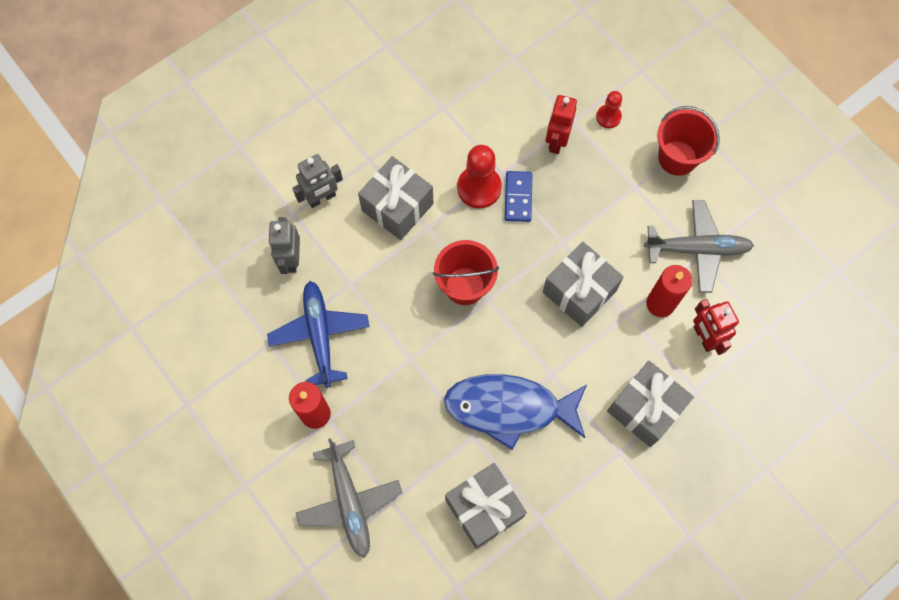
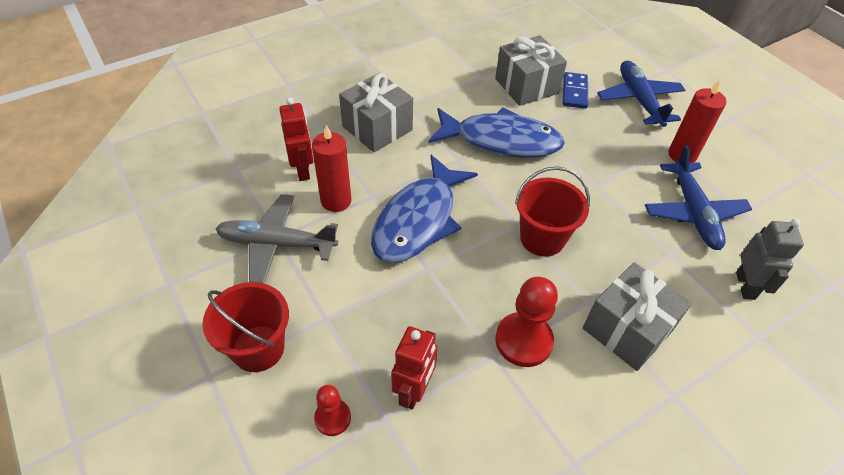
camera: 175 degrees left, 20 degrees down
(322, 198) = (727, 351): grey robot -> none
(349, 501) = (639, 100): grey plane -> blue plane
(518, 197) = (474, 323): blue domino -> blue domino (574, 92)
(579, 291) = (418, 220): grey gift -> blue fish

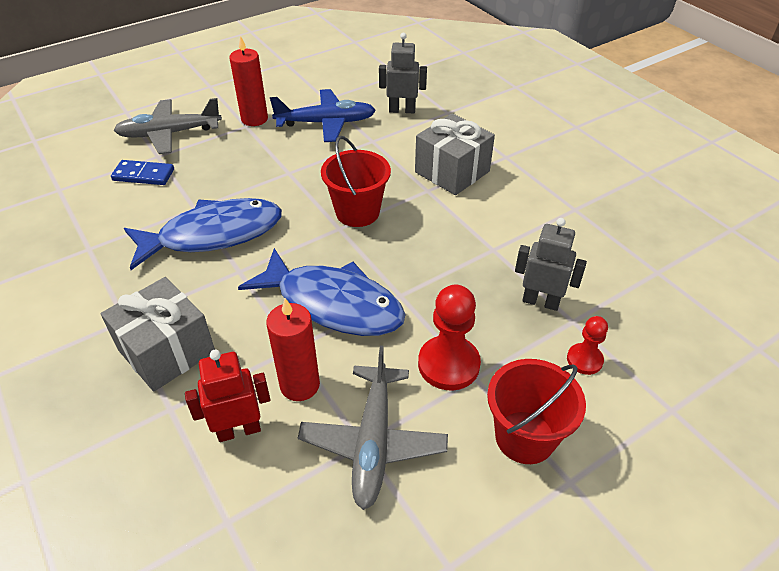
camera: 90 degrees left, 5 degrees down
(414, 391) = (540, 301): red robot -> grey robot
(501, 141) = (213, 235): blue fish -> blue fish turned 60 degrees clockwise
(523, 341) = (474, 230): red pawn -> red pawn (448, 364)
(526, 86) = (120, 210): grey gift -> none
(639, 100) = (170, 134): blue plane -> grey plane

